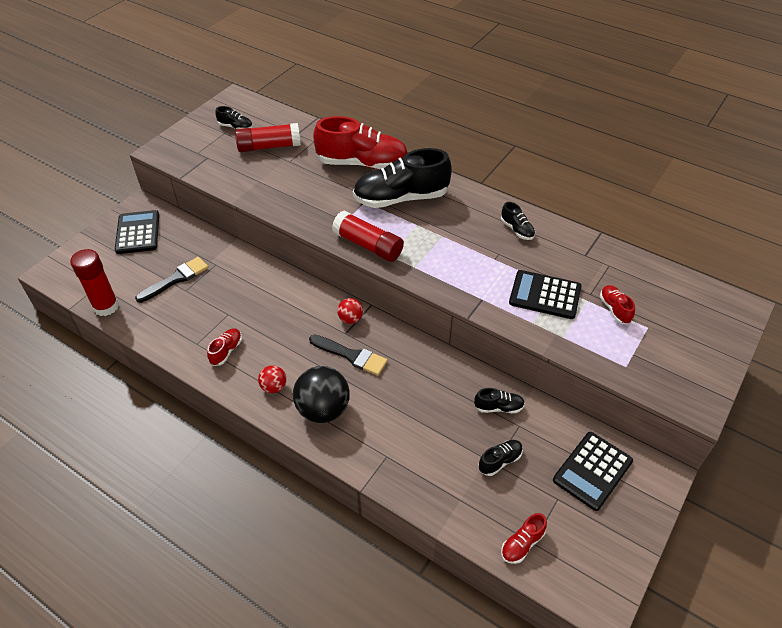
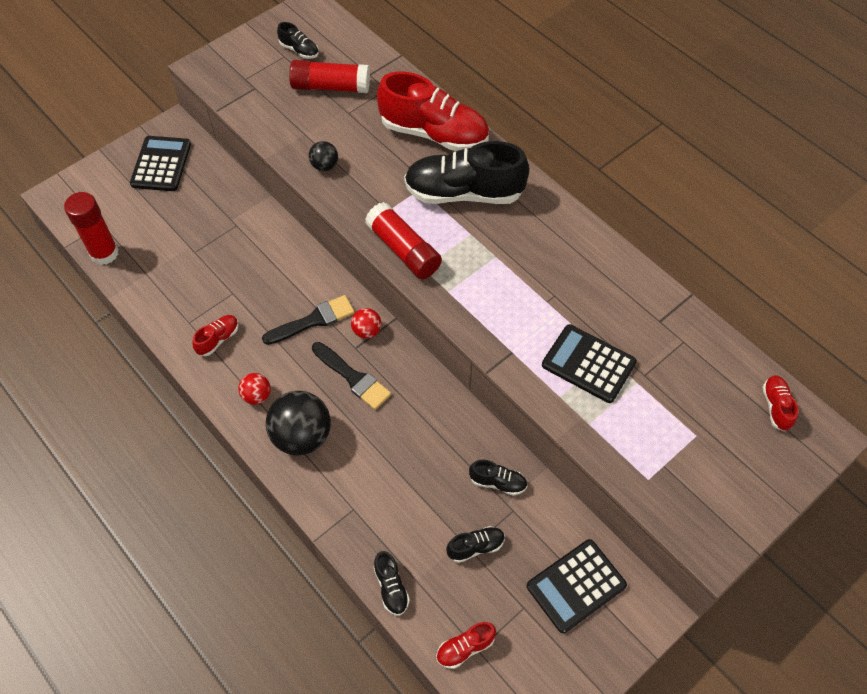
camera: 15 degrees right, 10 degrees up
(176, 279) = (187, 235): black brush -> black brush (313, 320)
(283, 200) = (324, 166): none -> black ball
(517, 229) = (589, 267): black shoe -> black shoe (391, 587)
(614, 309) = (665, 402): red shoe -> red shoe (776, 407)

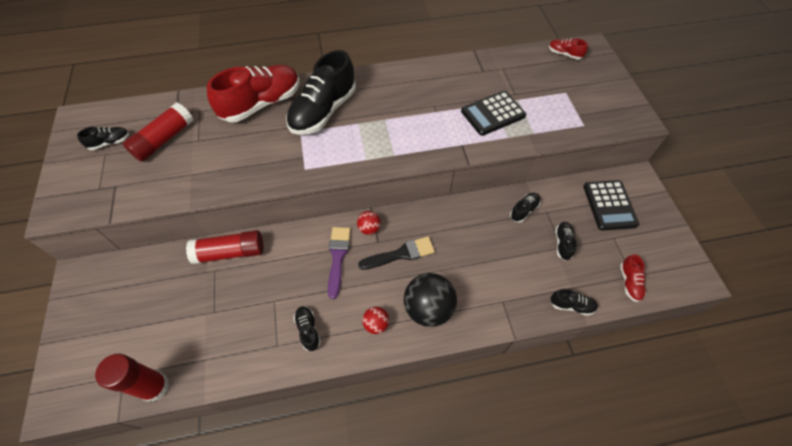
camera: 60 degrees left, 0 degrees up
(161, 164) = (105, 300): black calculator -> none
(218, 339) = (308, 330): red shoe -> black shoe
(313, 320) = (338, 257): black brush -> purple brush
(324, 166) = (232, 175): black ball -> none
(403, 250) = (343, 163): red glue stick -> red glue stick (230, 252)

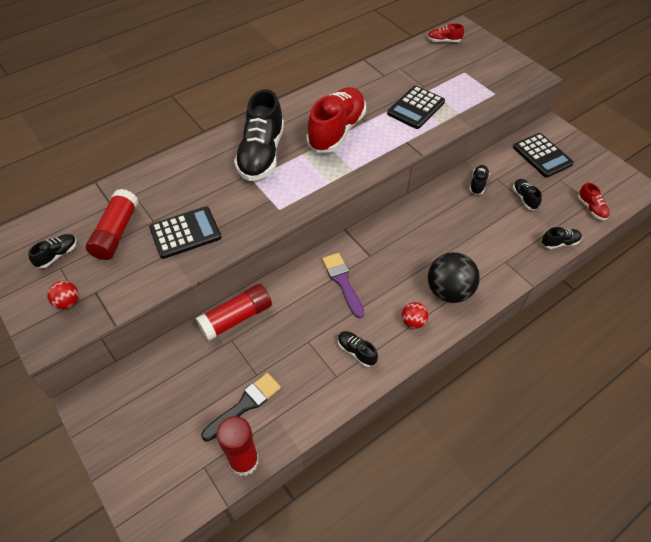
camera: 25 degrees left, 5 degrees down
(215, 161) = (185, 233): none -> black calculator
(262, 104) = (195, 167): red shoe -> red shoe (336, 131)
(369, 228) = (355, 247): red ball -> red ball (68, 302)
(401, 254) = (397, 257): black brush -> black brush (245, 405)

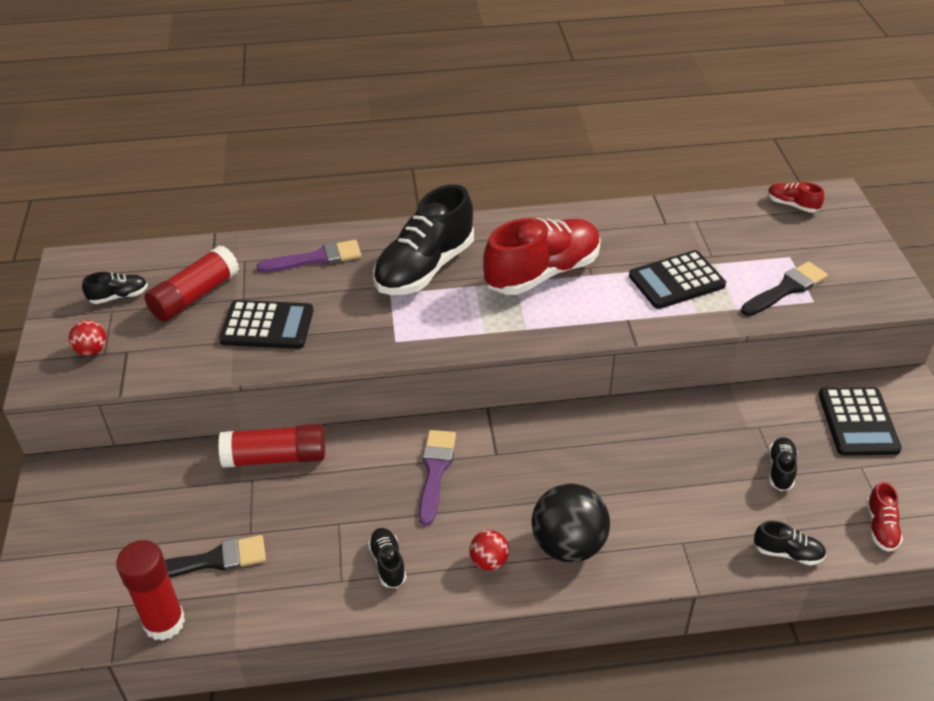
camera: 30 degrees right, 10 degrees down
(184, 174) = (316, 258): none -> purple brush
(476, 91) = (786, 289): none -> black brush
(478, 184) = (723, 422): black shoe -> none

